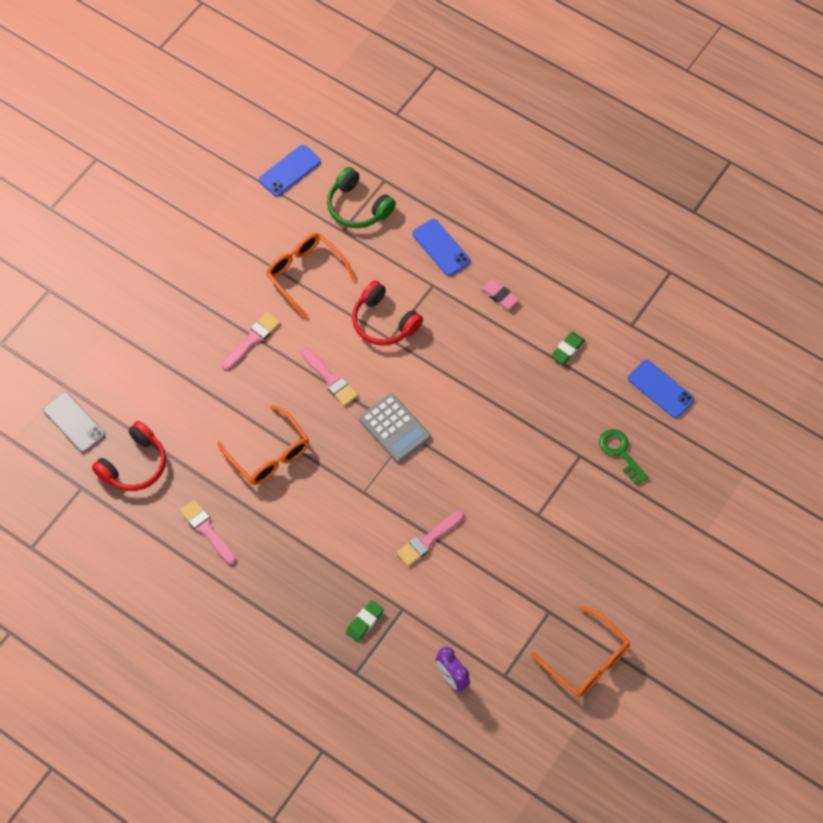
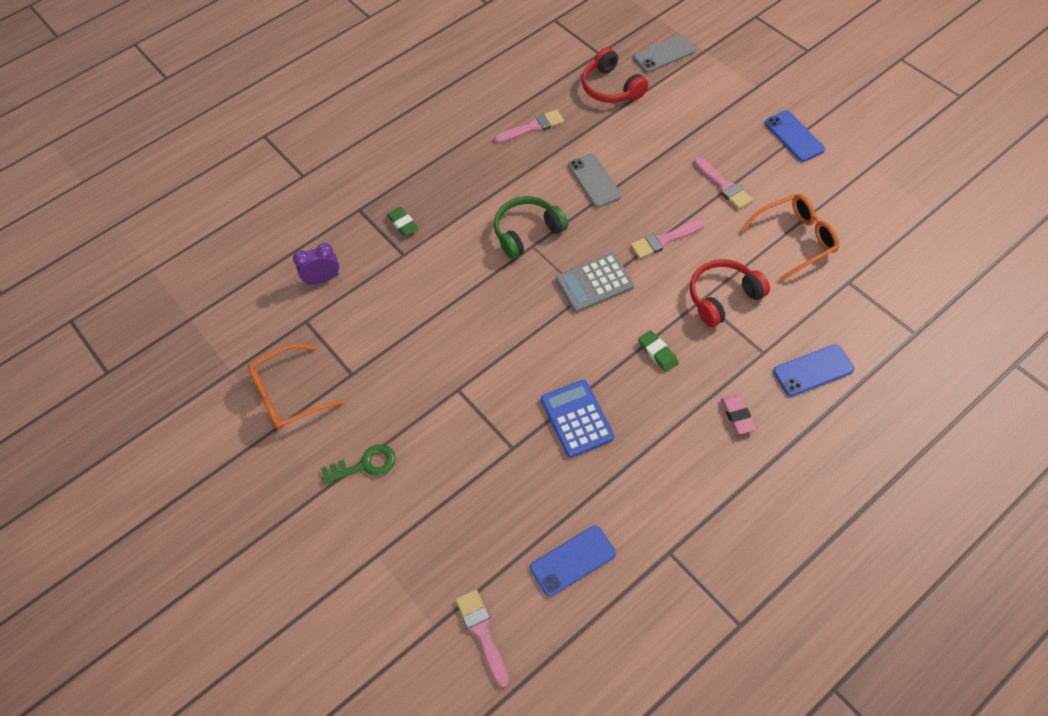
camera: 110 degrees right, 5 degrees down
(269, 454) = (594, 181): orange glasses -> grey phone
(290, 171) = (934, 247): blue phone -> blue phone (794, 136)
(357, 207) = (878, 300): green headphones -> green headphones (527, 232)
(428, 540) = (464, 287): pink brush -> pink brush (482, 633)
(499, 296) = (737, 415): pink eraser -> pink eraser turned 75 degrees counterclockwise
(538, 413) = (576, 418): none -> blue calculator
(567, 349) = (650, 470): green eraser -> green eraser (657, 353)
(620, 453) = (503, 491): green key -> green key (365, 465)

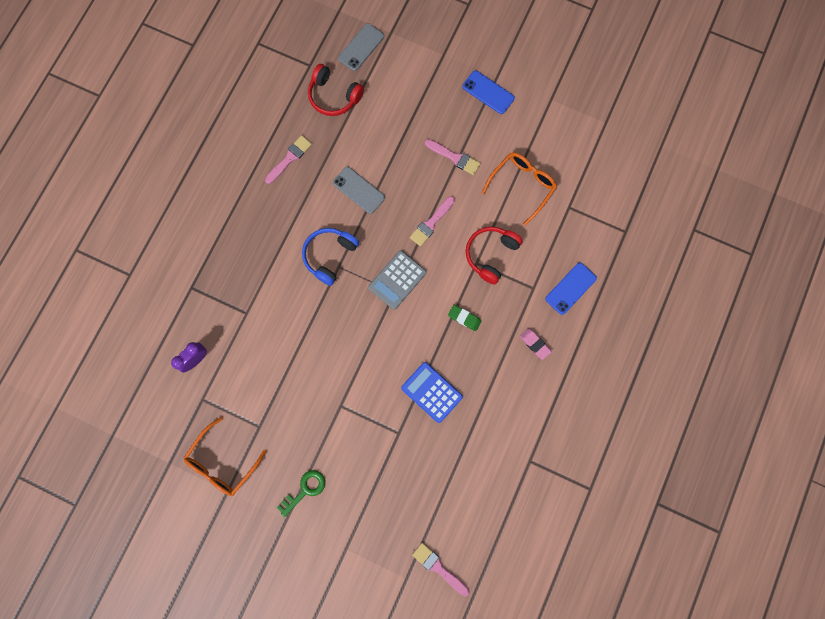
camera: 30 degrees left, 20 degrees up
(403, 224) = (232, 286): green eraser -> none
(527, 232) = (329, 256): green headphones -> blue headphones
(573, 561) = (473, 494): blue phone -> none

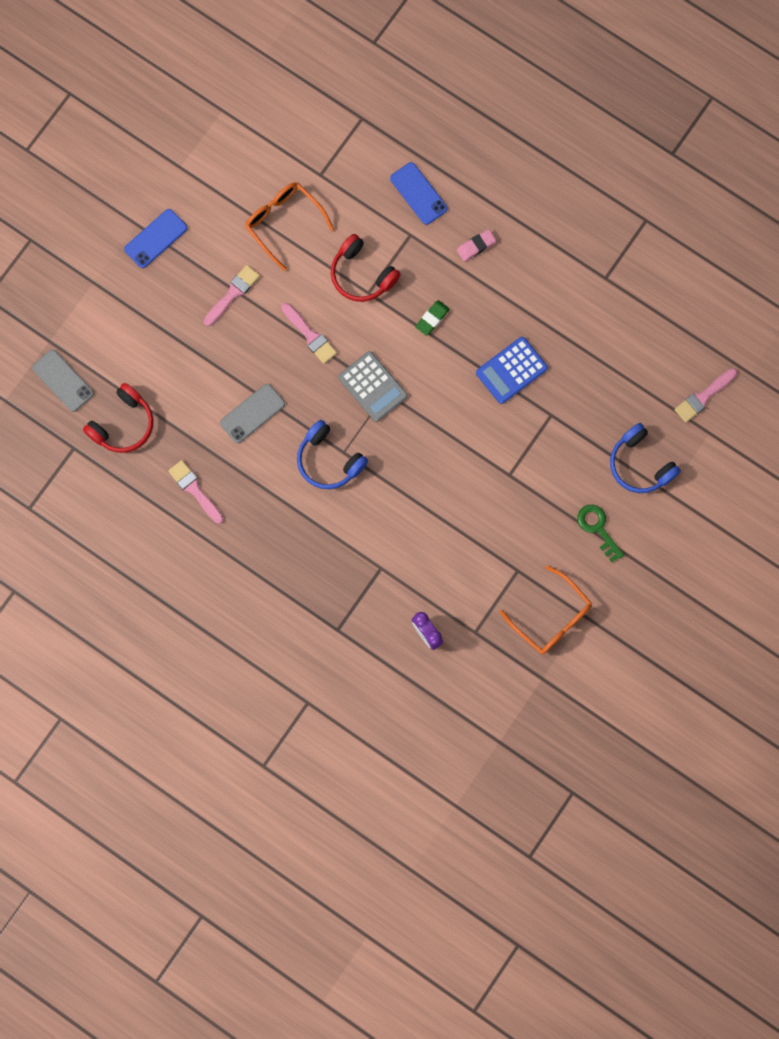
camera: 80 degrees left, 0 degrees up
(367, 518) = (640, 464): none -> blue headphones

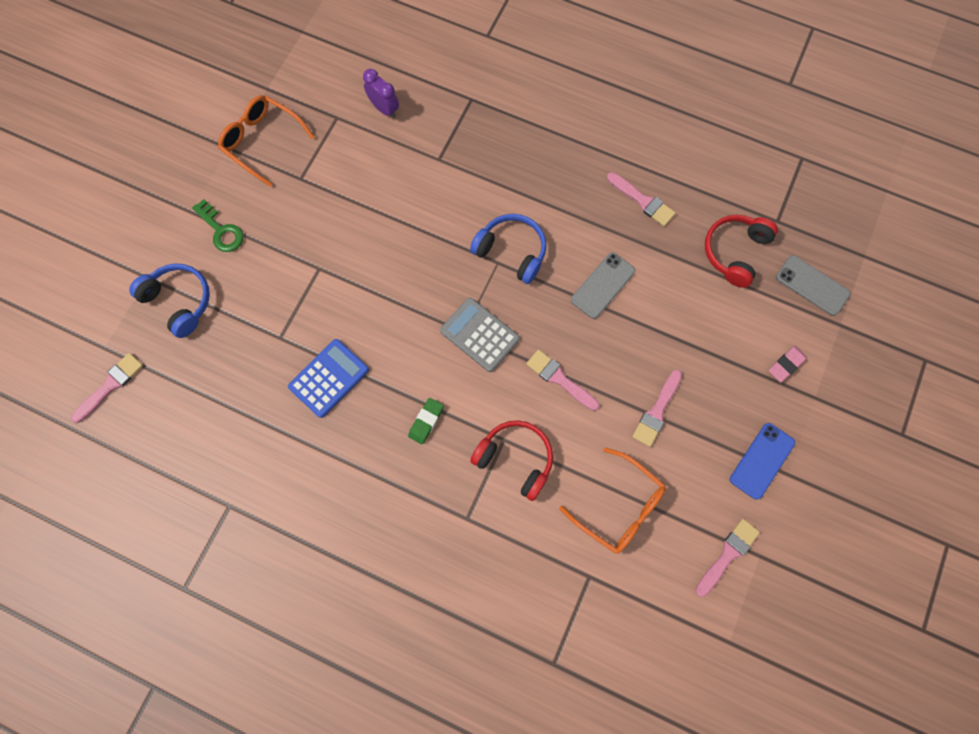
camera: 170 degrees right, 5 degrees down
(205, 172) = (728, 554): none -> pink brush
(418, 193) = (466, 573): blue phone -> none
(476, 246) = (387, 518): pink eraser -> pink eraser (786, 365)

